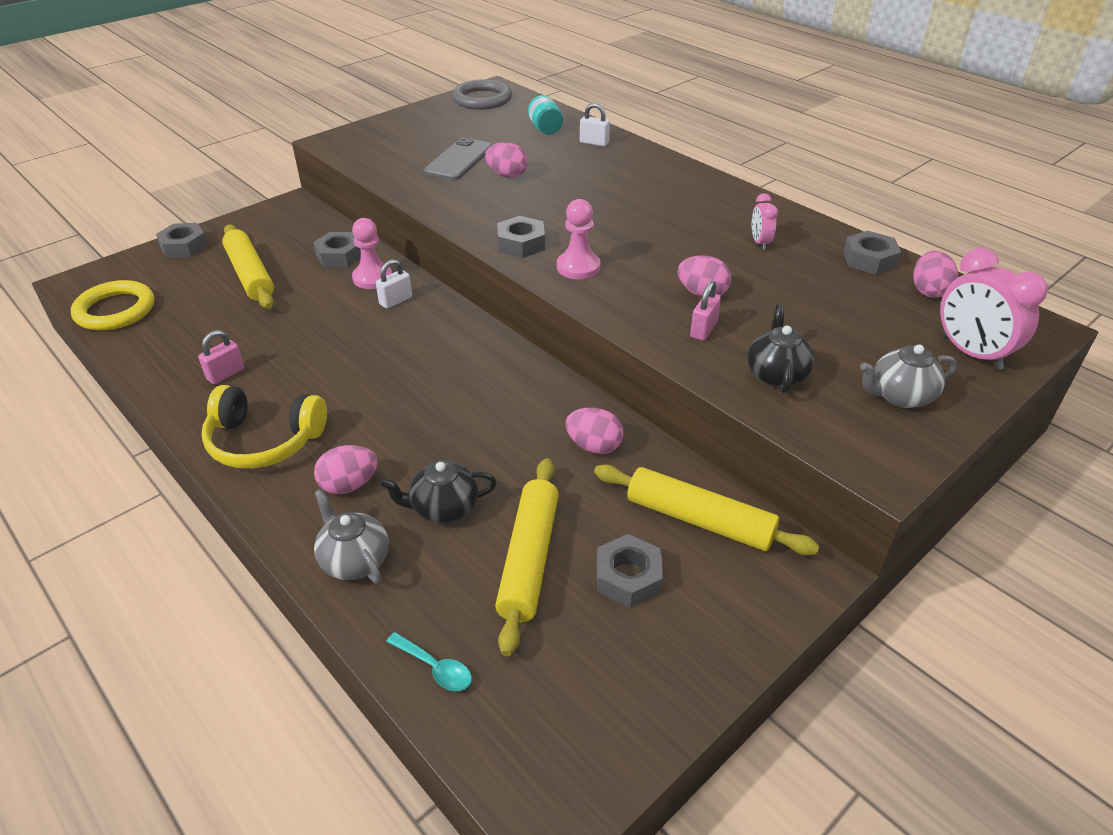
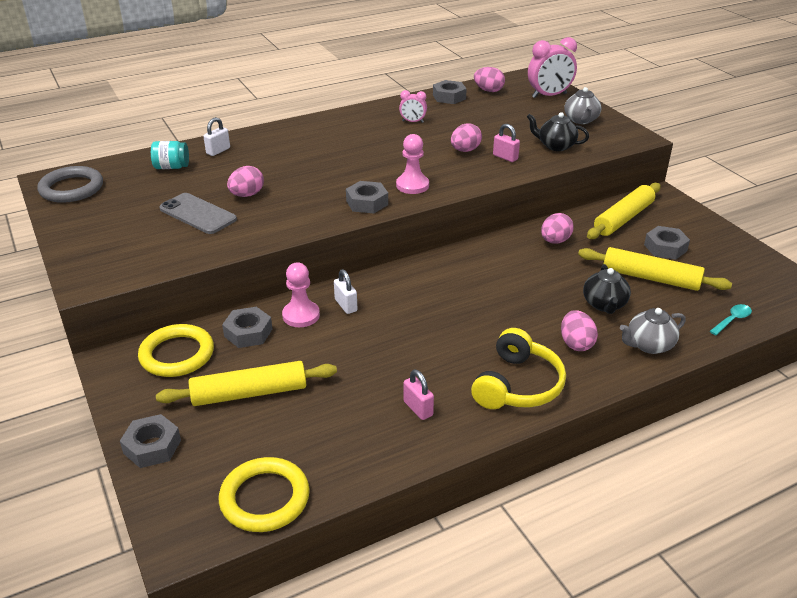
camera: 75 degrees left, 5 degrees down
(303, 229) = (177, 354): none -> yellow ring

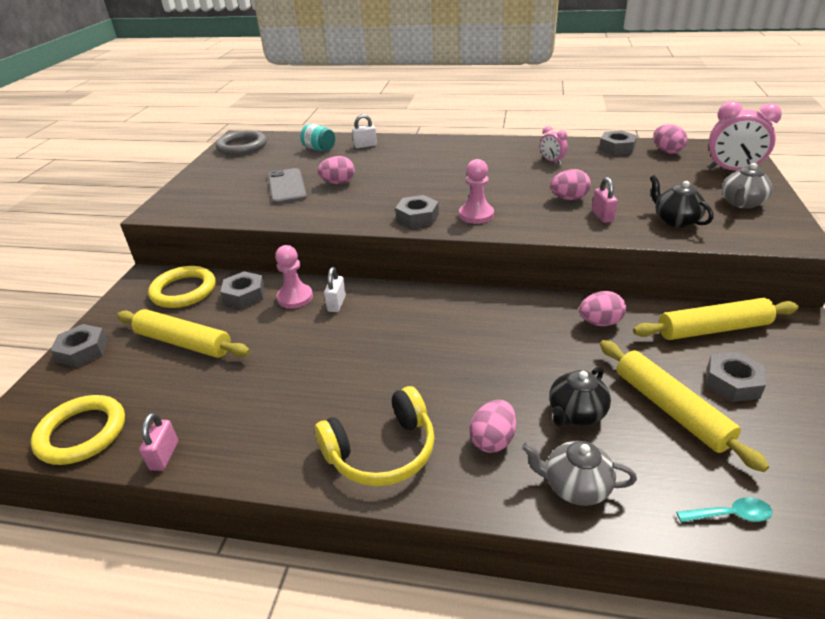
camera: 40 degrees right, 0 degrees up
(418, 408) = (273, 423): pink padlock -> pink padlock (164, 456)

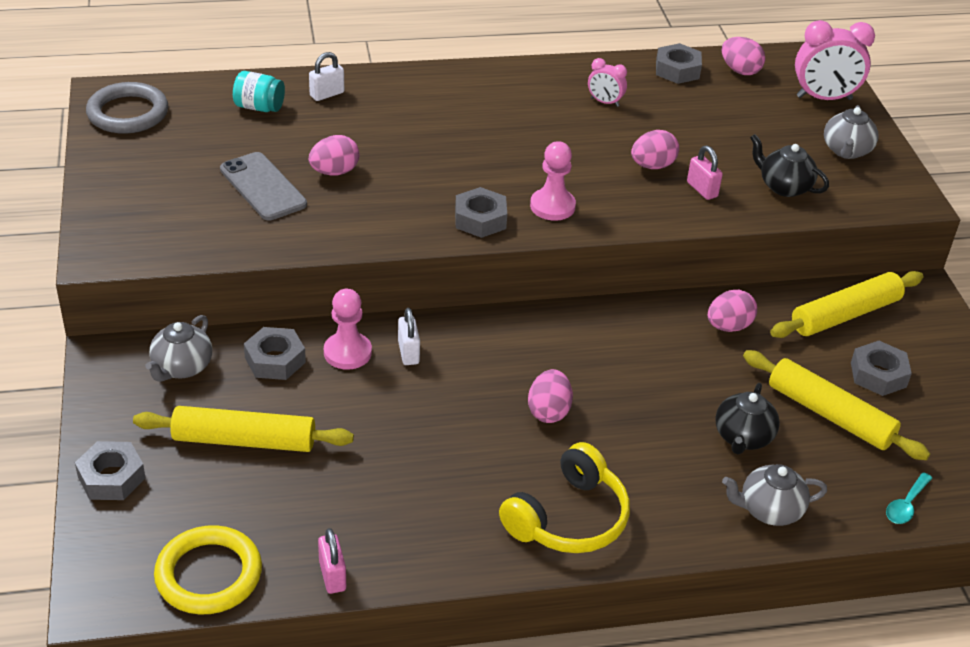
camera: 25 degrees left, 5 degrees up
(183, 291) = (181, 367): yellow ring -> grey teapot
(493, 440) = (674, 482): pink egg -> pink egg (548, 411)
(730, 515) = (906, 505): turquoise spoon -> turquoise spoon turned 150 degrees clockwise

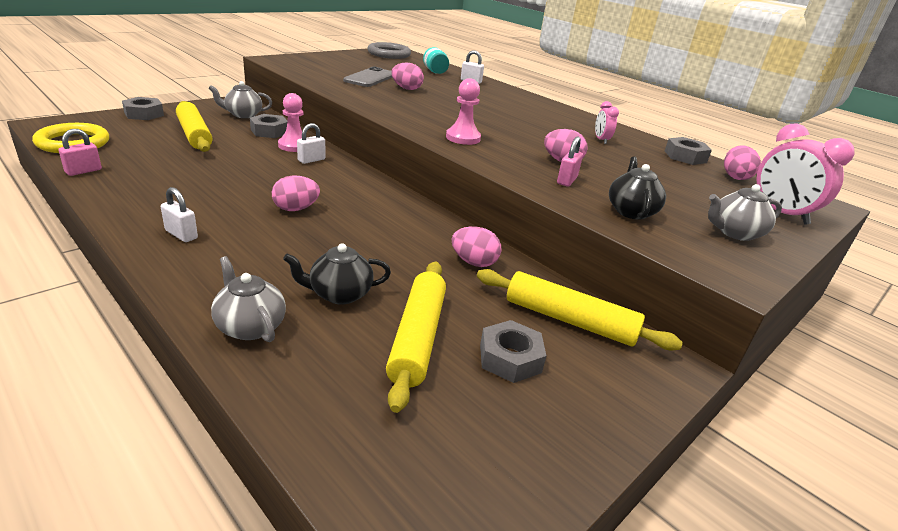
camera: 55 degrees right, 10 degrees down
(480, 219) = (417, 122): grey nut -> none
(569, 518) = (181, 234): yellow headphones -> white padlock
(906, 505) = (320, 422): turquoise spoon -> none

